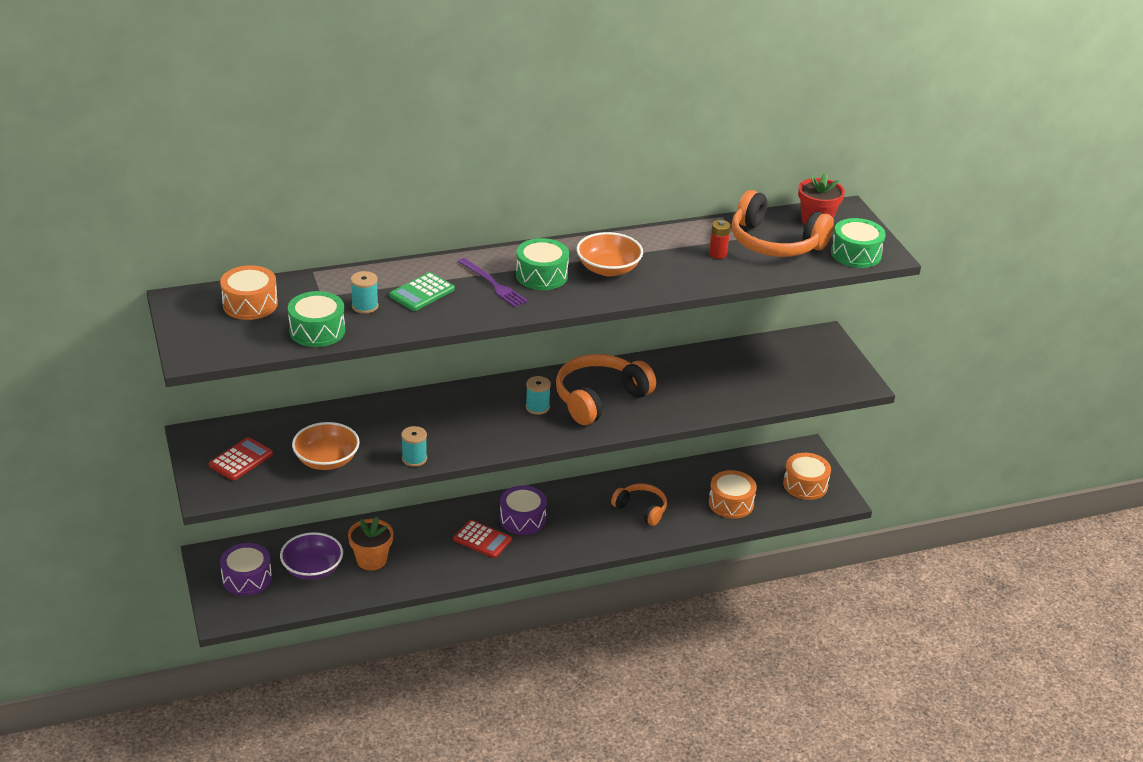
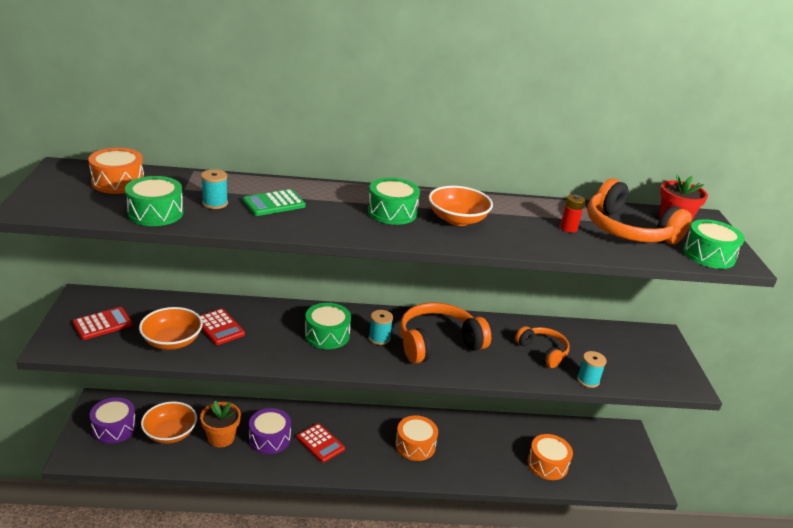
camera: 15 degrees right, 5 degrees down
(312, 569) = (170, 433): purple bowl -> orange bowl
(365, 434) = (219, 327): none -> red calculator
(414, 458) = (247, 357): turquoise spool -> turquoise spool (588, 380)
(482, 416) = (327, 335): none -> green drum
(493, 284) = (343, 210): purple fork -> none
(522, 519) = (362, 433): purple drum -> purple drum (270, 438)
(641, 509) = (466, 450): orange headphones -> orange headphones (543, 351)
(805, 485) = (619, 463): orange drum -> orange drum (415, 445)

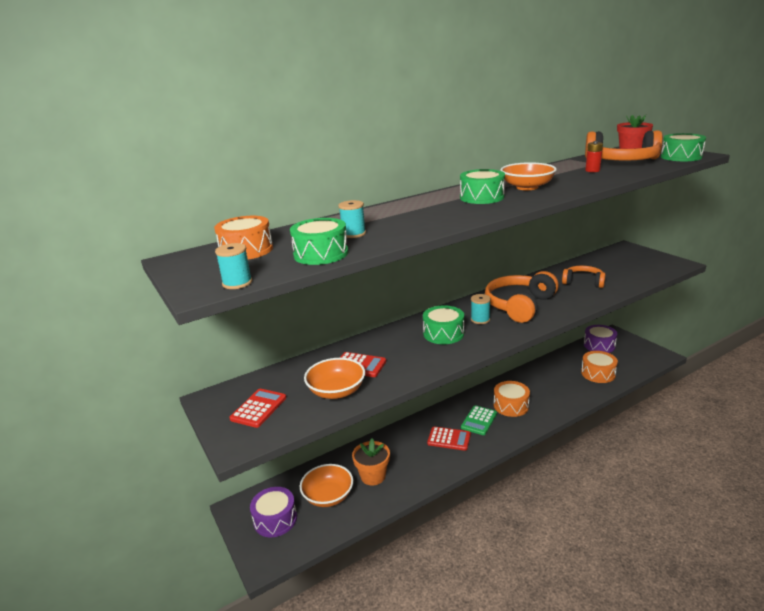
camera: 25 degrees left, 5 degrees down
(270, 438) = (409, 456): purple drum -> purple drum (599, 345)
(274, 203) = (396, 219): green calculator -> green calculator (479, 420)
(588, 380) = (630, 285): turquoise spool -> turquoise spool (237, 283)

